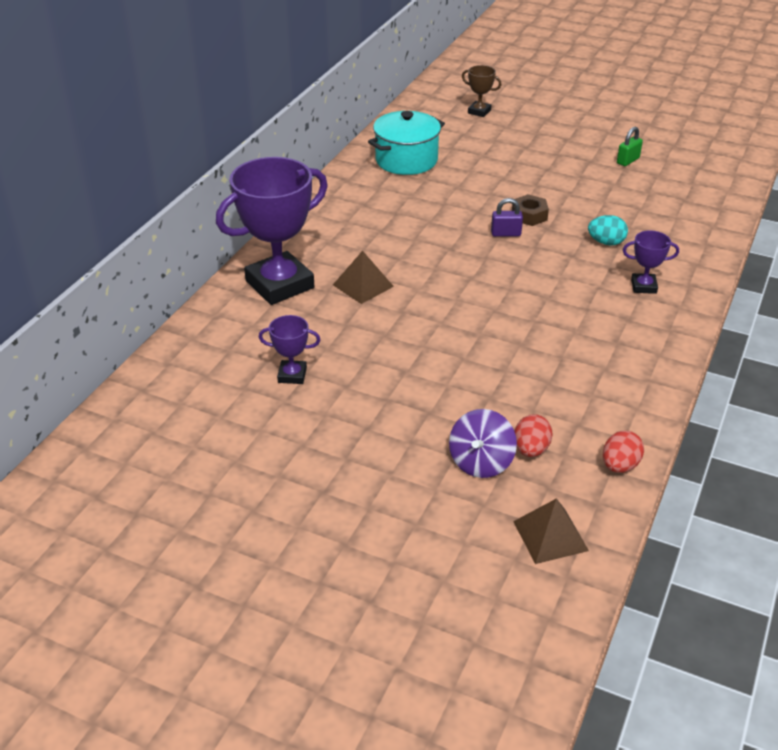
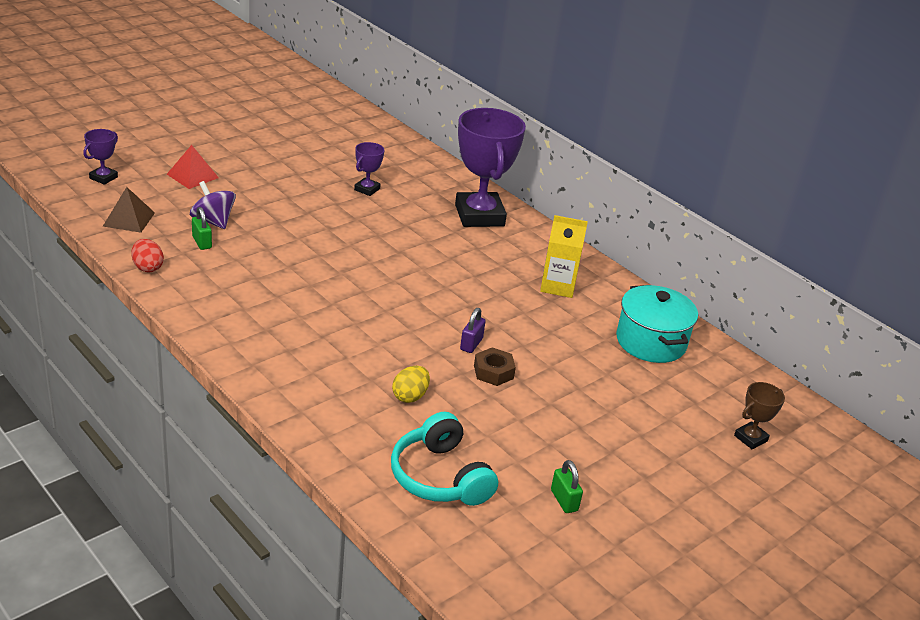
camera: 110 degrees right, 5 degrees down
(363, 285) = (449, 247): brown pyramid -> none
(369, 214) = (558, 286): none -> yellow carton
(394, 535) = (192, 176): none -> red pyramid
(531, 449) = (202, 242): red egg -> green padlock
(606, 242) = (410, 396): turquoise egg -> yellow egg
(643, 286) = (323, 382): purple trophy -> purple trophy (103, 178)
(670, 207) = (440, 477): none -> turquoise headphones

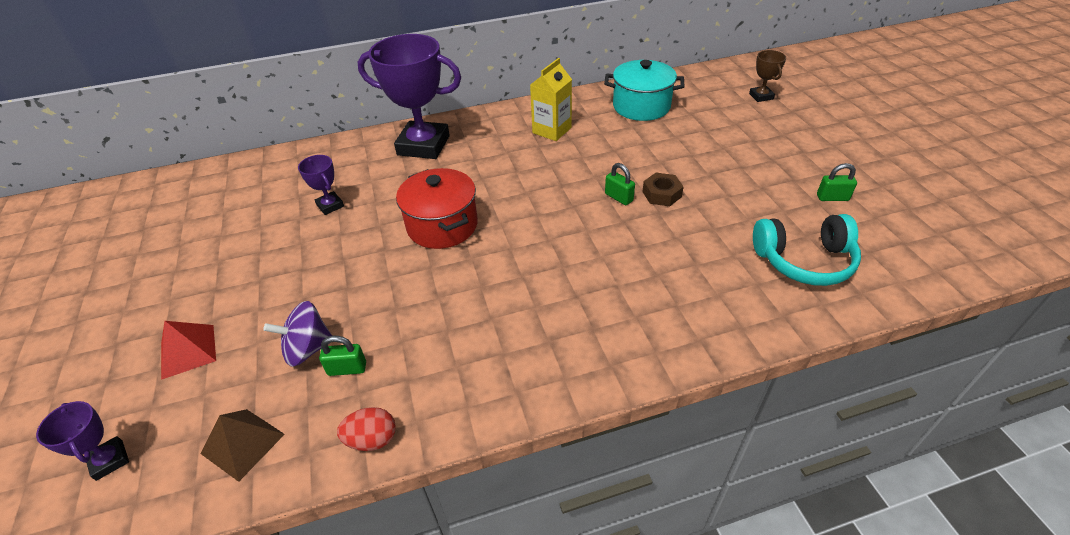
camera: 60 degrees left, 10 degrees up
(373, 250) = (442, 225): none -> red pot
(410, 396) = (687, 253): yellow egg -> none
(471, 344) = (618, 197): purple padlock -> green padlock

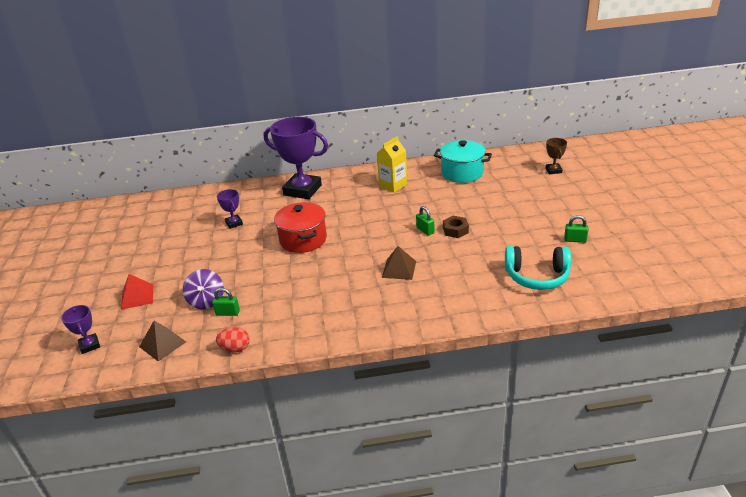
camera: 10 degrees right, 10 degrees down
(308, 349) = (206, 301): purple spinning top -> purple spinning top turned 90 degrees counterclockwise
(600, 265) = (399, 269): none -> brown pyramid

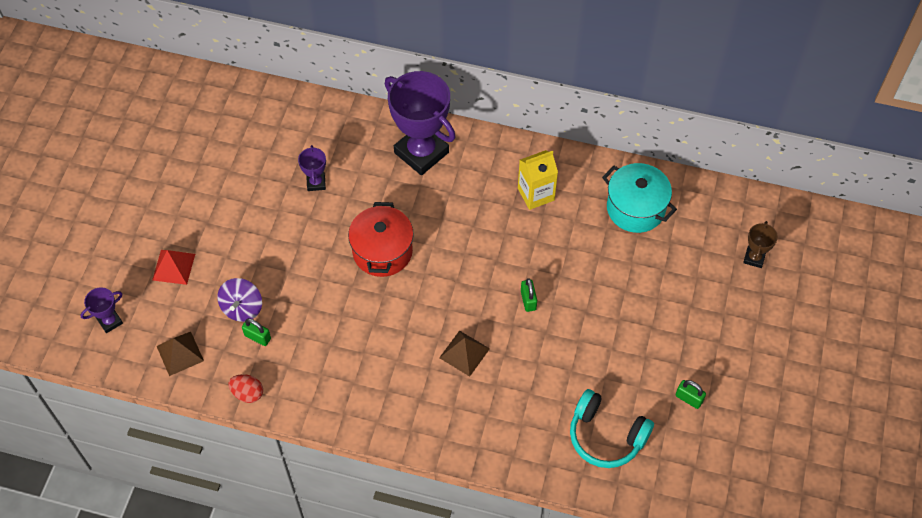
camera: 20 degrees right, 25 degrees up
(90, 345) = (110, 321): purple trophy -> purple trophy turned 60 degrees clockwise
(455, 230) = (563, 316): brown nut -> none

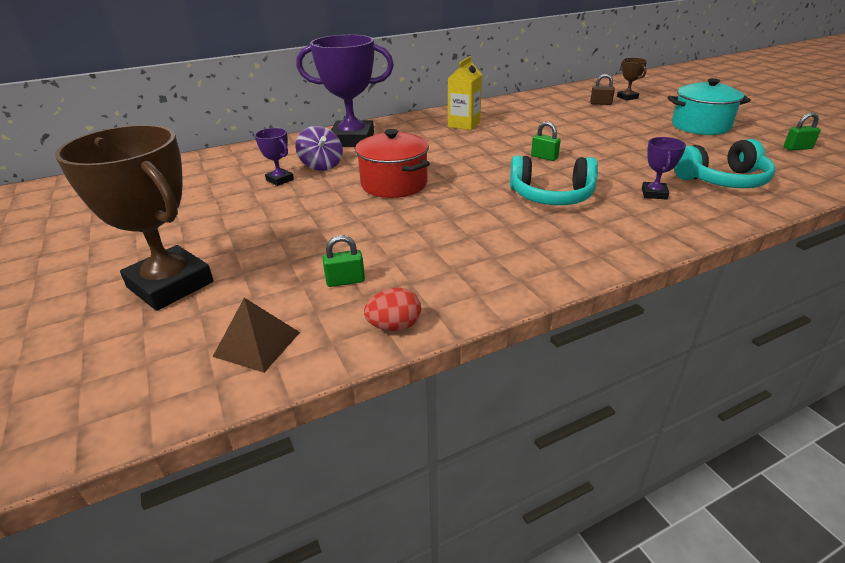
camera: 40 degrees left, 25 degrees down
(110, 321) = (108, 373): purple trophy -> purple trophy (654, 194)
(173, 267) = (170, 285): red pyramid -> brown trophy
(242, 308) = (298, 271): purple spinning top -> purple spinning top (321, 165)
(464, 353) = (551, 196): brown pyramid -> turquoise headphones
(635, 208) = (533, 108): turquoise pot -> turquoise pot (700, 126)
(689, 398) = (720, 145): green padlock -> green padlock (797, 148)
(709, 249) = (600, 103): none -> brown padlock

